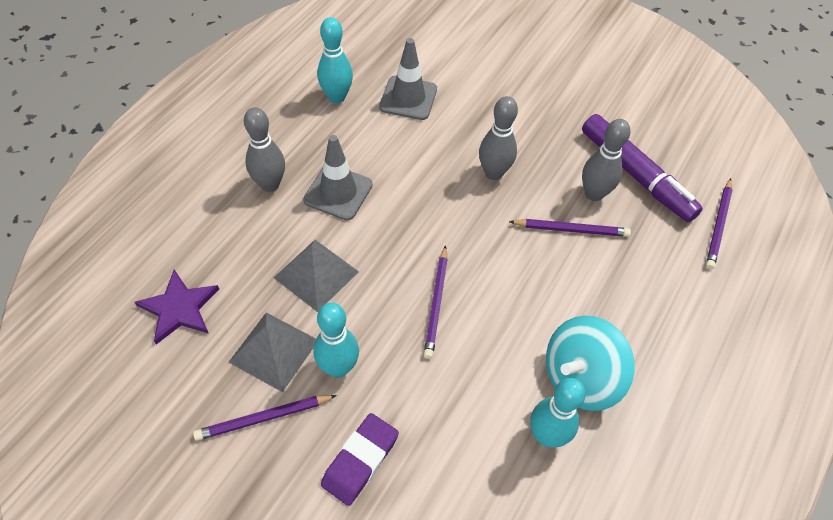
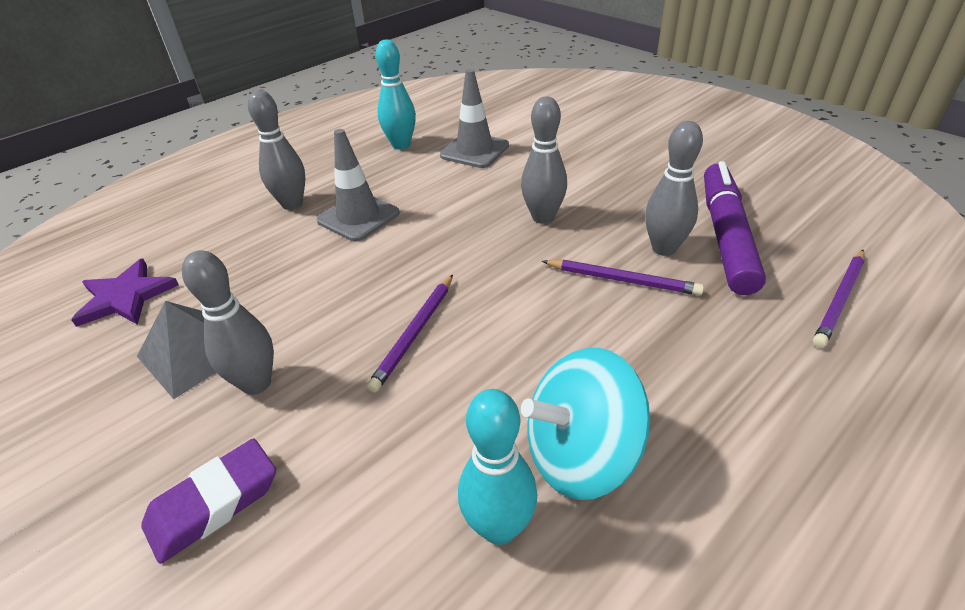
camera: 20 degrees right, 15 degrees down
(264, 418) = (132, 424): purple pencil -> none
(316, 274) = (290, 285): grey pyramid -> none
(338, 367) = (256, 383): turquoise bowling pin -> grey bowling pin
(636, 175) = (726, 236): purple marker -> purple marker turned 150 degrees counterclockwise

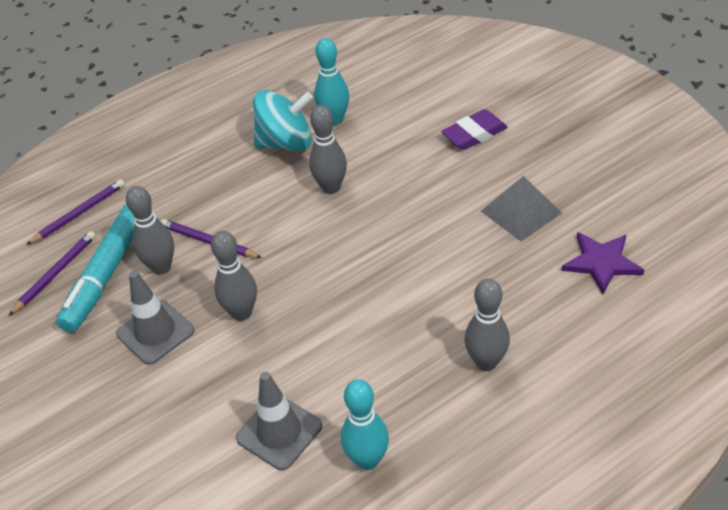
camera: 170 degrees left, 5 degrees up
(256, 383) = (470, 189): grey bowling pin -> grey bowling pin (331, 187)
(358, 217) = (414, 334): grey traffic cone -> grey traffic cone (155, 332)
(414, 333) = (367, 213): purple pencil -> purple pencil (55, 274)
(726, 236) = (106, 274): purple marker -> turquoise marker

